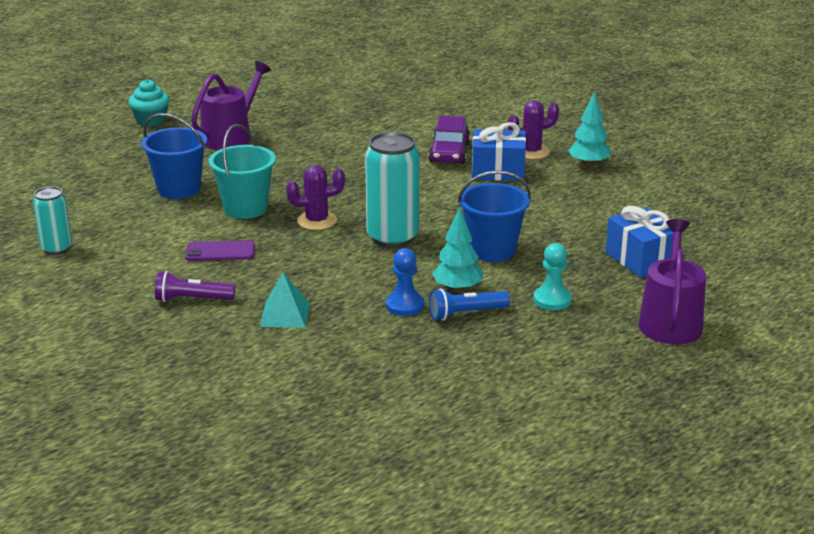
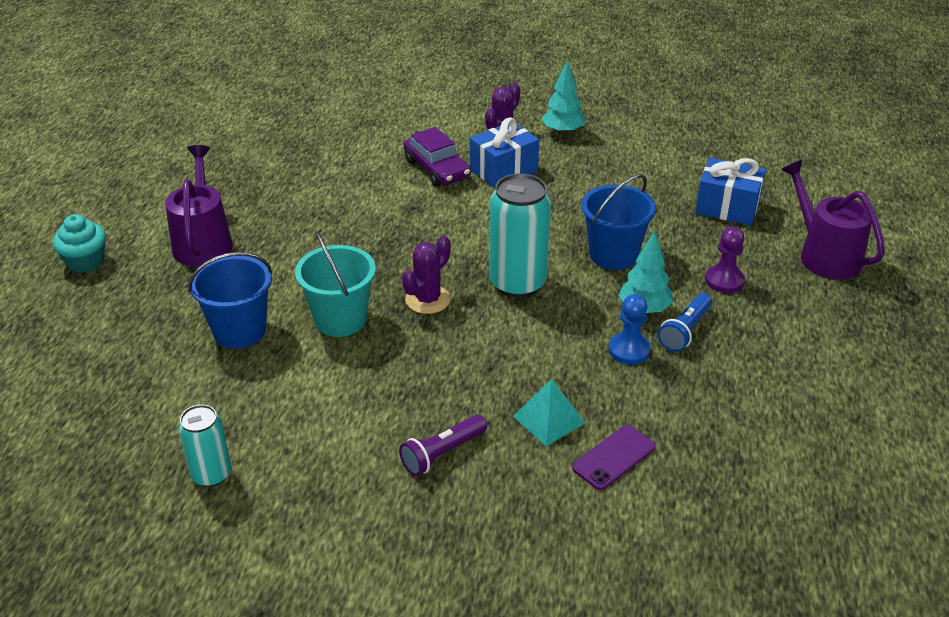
camera: 40 degrees left, 10 degrees up
(220, 252) = (389, 383): purple phone -> purple phone (614, 458)
(552, 300) = (724, 280): turquoise pawn -> purple pawn

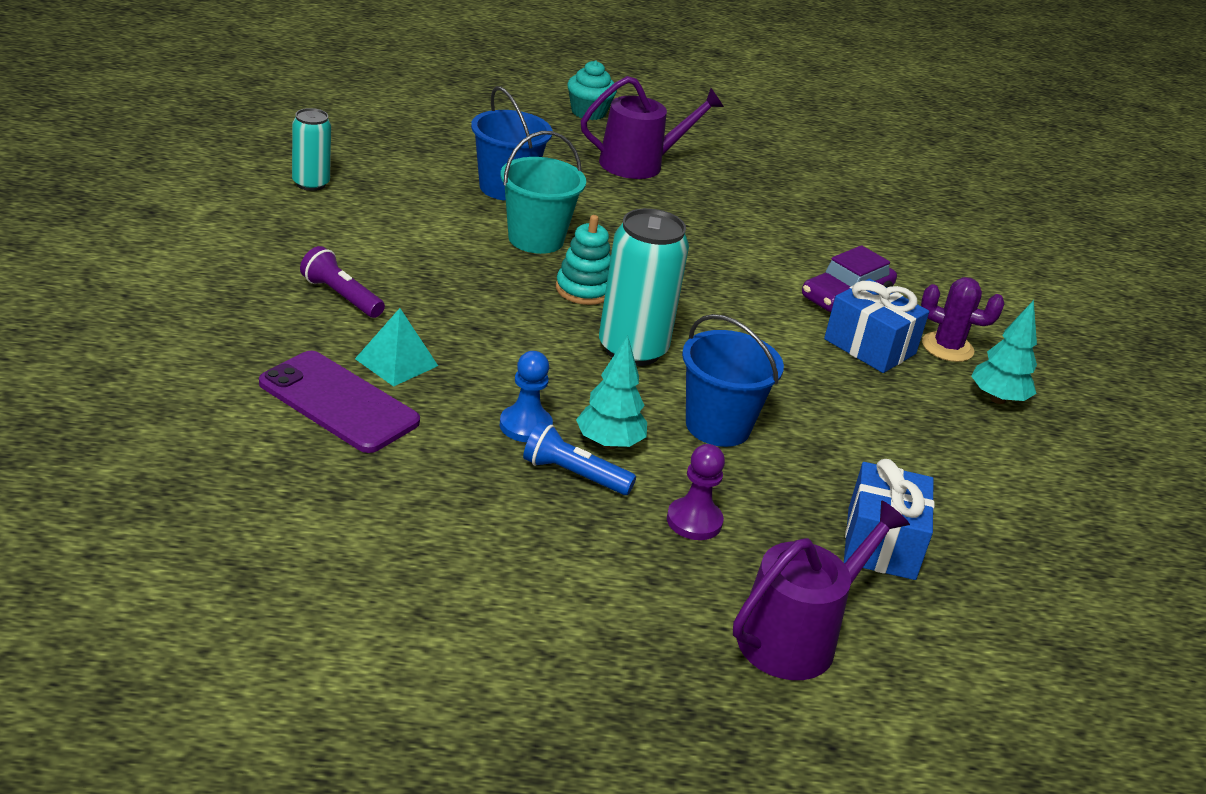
camera: 75 degrees right, 5 degrees down
(427, 299) = (584, 289): purple cactus -> turquoise stacking toy
(614, 458) = (338, 402): purple phone -> purple phone, size x1.62

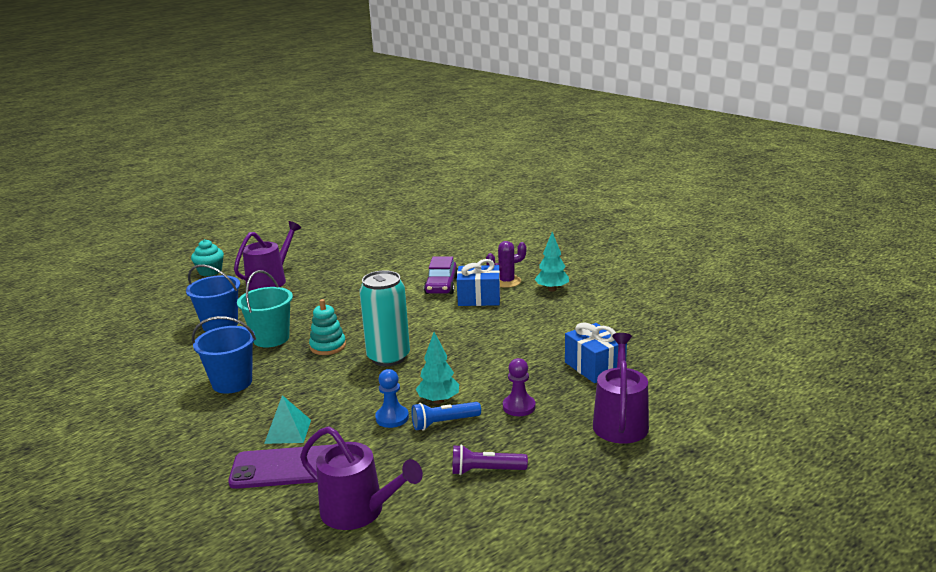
camera: 35 degrees left, 10 degrees down
(310, 183) = (107, 380): turquoise can -> none
(336, 504) = (359, 511): none -> purple watering can
(341, 296) = (211, 421): purple flashlight -> purple flashlight (486, 471)
(718, 426) = (470, 365): blue bucket -> blue bucket (232, 383)

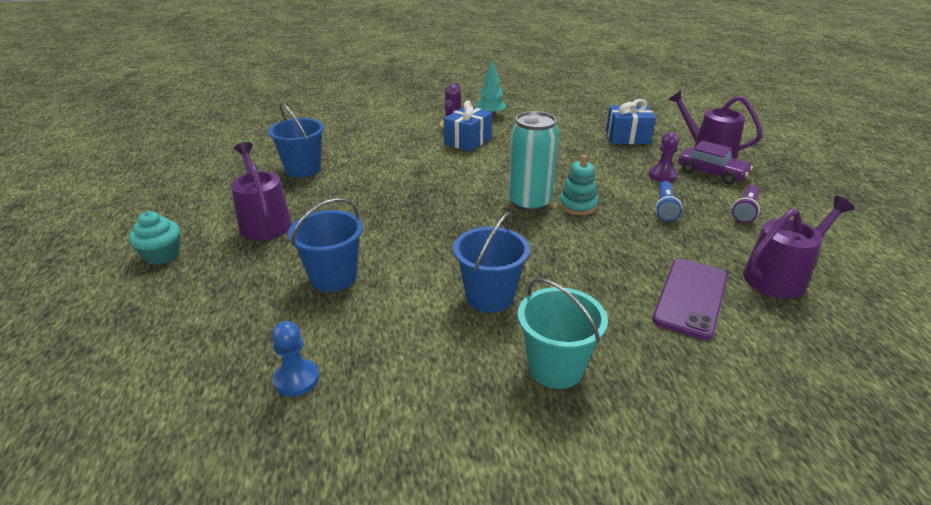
camera: 60 degrees left, 10 degrees up
(271, 338) = (413, 252): turquoise bucket -> turquoise bucket (555, 367)
(288, 431) = (623, 283): turquoise pyramid -> none
(328, 346) = (472, 225): turquoise stacking toy -> turquoise stacking toy (577, 205)
(355, 262) = (303, 169): none -> blue bucket
(392, 418) = (639, 227): blue pawn -> blue pawn (296, 379)
(438, 401) = (627, 201): turquoise tree -> none
(441, 285) = (420, 147): purple car -> purple car (711, 173)

